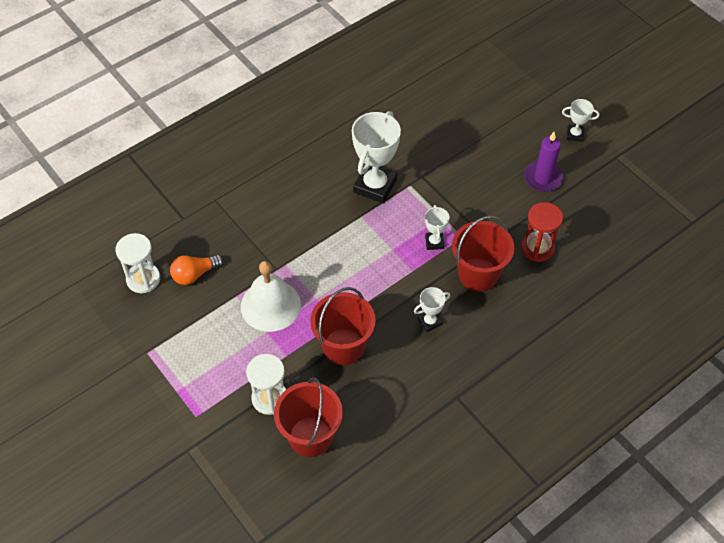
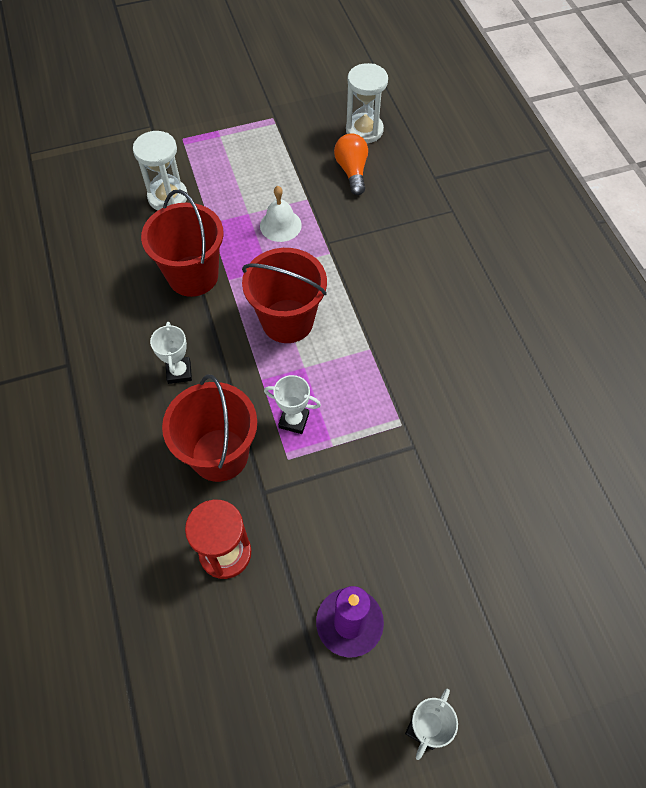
camera: 110 degrees right, 5 degrees up
(270, 305) = (280, 225): white bell -> white bell, size x0.58
(310, 436) = (106, 218): red bucket -> red bucket (287, 321)
(375, 186) = (415, 381): white trophy -> none

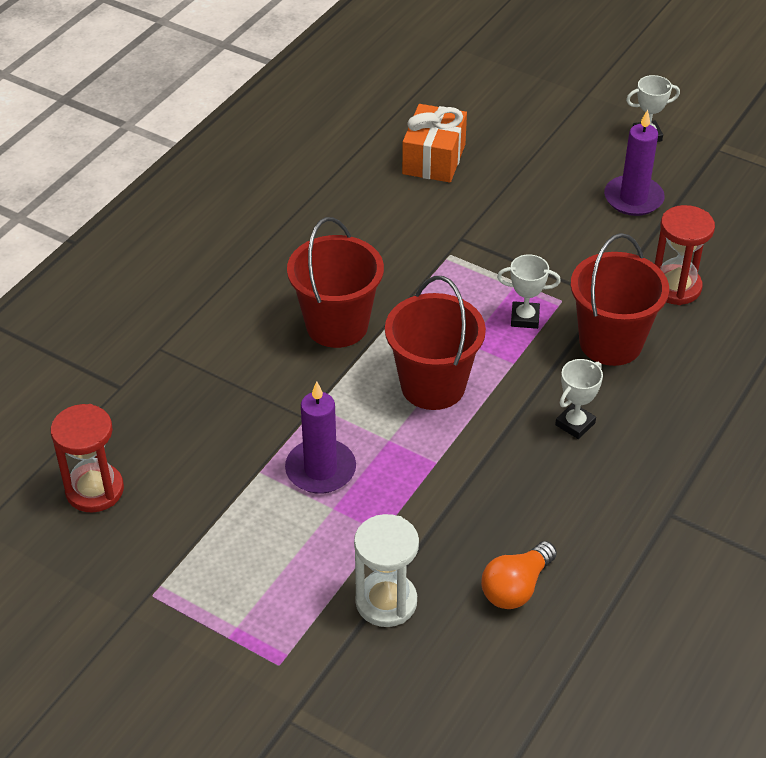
camera: 130 degrees left, 15 degrees down
(193, 276) = (463, 494): red bucket -> red bucket (337, 325)
(280, 225) = (320, 469): white bell -> purple candle
(294, 420) = (525, 318): white trophy -> white trophy turned 60 degrees counterclockwise
(352, 171) = (177, 460): orange light bulb -> orange light bulb (516, 587)
(364, 130) = (94, 490): white hourglass -> red hourglass
(529, 503) = (434, 159): none -> orange gift

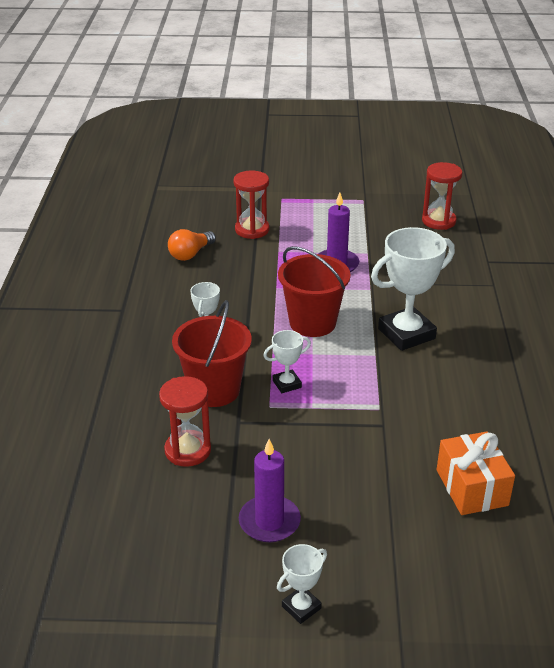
camera: 150 degrees right, 10 degrees down
(337, 325) = (406, 334): red bucket -> white trophy
(386, 602) = (252, 230): white hourglass -> red hourglass
(516, 587) = (190, 254): orange light bulb -> orange light bulb turned 150 degrees counterclockwise

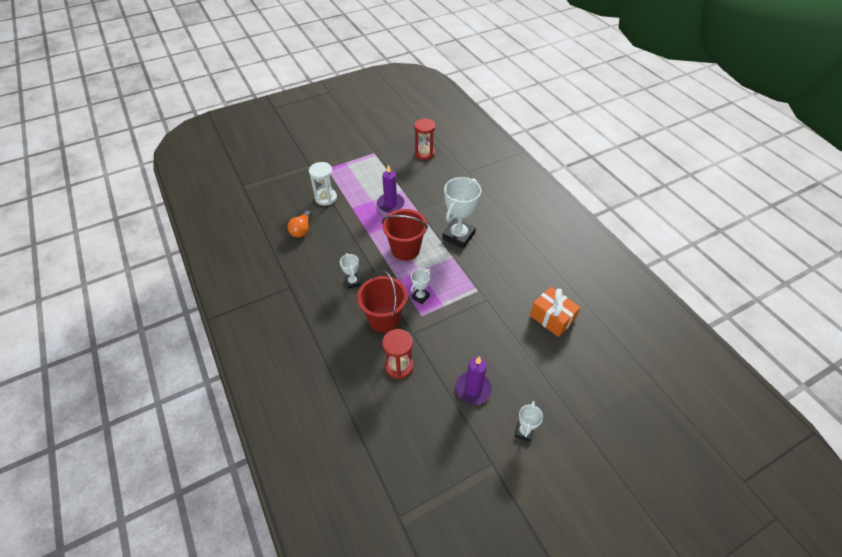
camera: 30 degrees left, 15 degrees up
(252, 230) = (326, 198): red hourglass -> white hourglass

